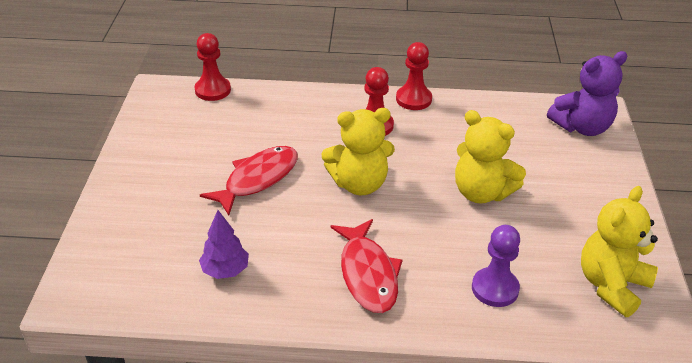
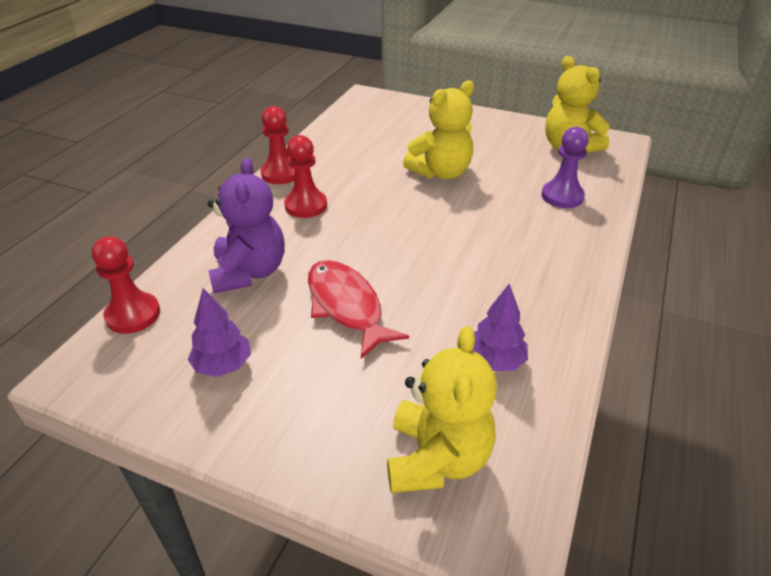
camera: 70 degrees left, 0 degrees up
(180, 141) = (223, 365): none -> purple tree
(359, 184) = (394, 235): yellow teddy bear -> yellow teddy bear (437, 458)
(367, 274) = (528, 259): red fish -> none
(582, 127) = (383, 108): purple teddy bear -> purple teddy bear (249, 272)

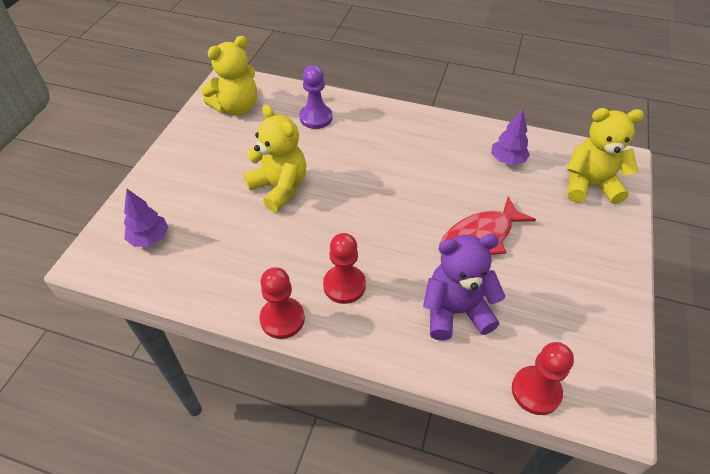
camera: 95 degrees left, 10 degrees up
(223, 365) = (565, 304): purple tree -> purple tree (150, 238)

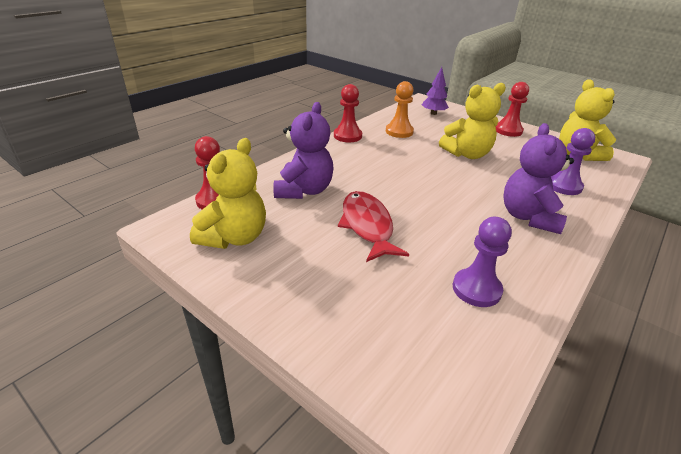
camera: 110 degrees right, 15 degrees down
(239, 263) = (399, 132): none -> orange pawn
(344, 285) = (358, 157): red pawn -> red pawn (508, 130)
(389, 138) = (528, 217): none -> purple teddy bear
(507, 160) = (476, 289): purple tree -> purple pawn
(589, 185) = (406, 349): yellow teddy bear -> yellow teddy bear (234, 237)

